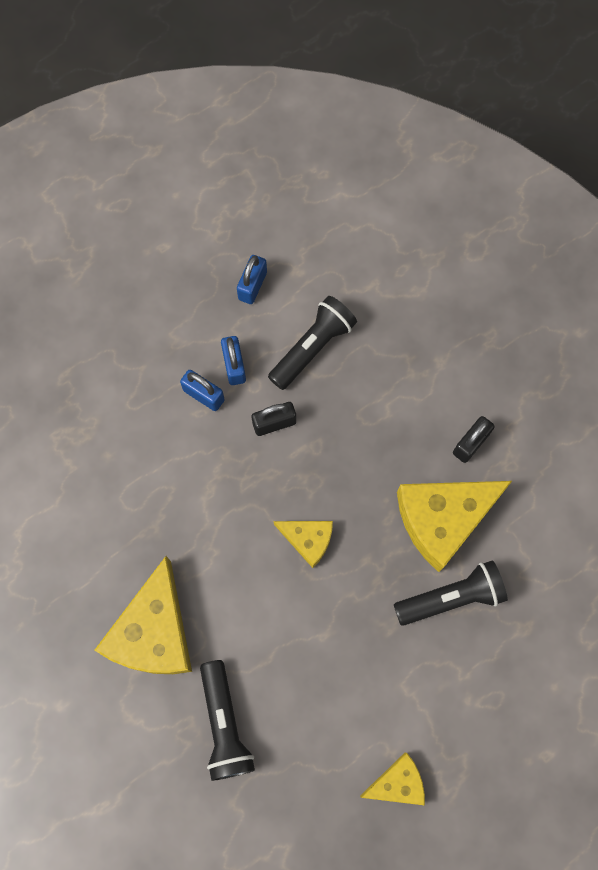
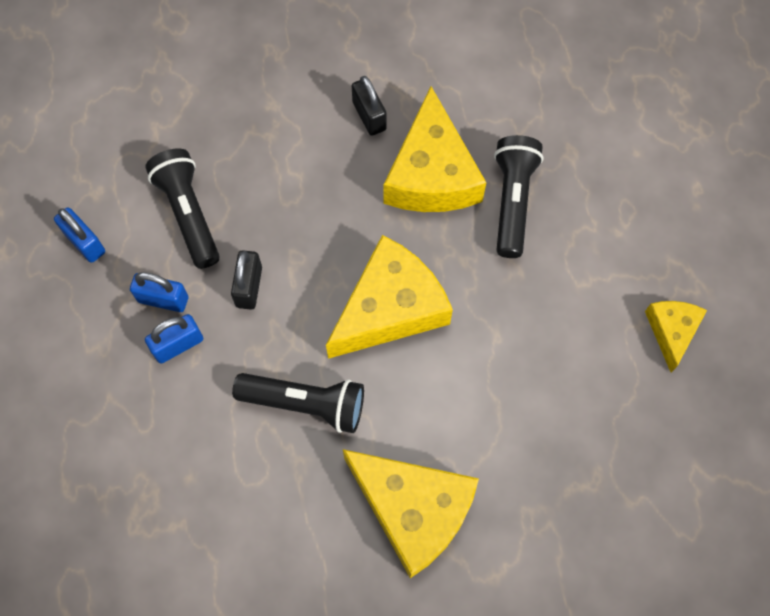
camera: 65 degrees left, 5 degrees down
(224, 724) = (545, 476): black flashlight -> black flashlight (305, 404)
(308, 540) = (390, 308): yellow cheese -> yellow cheese, size x1.88

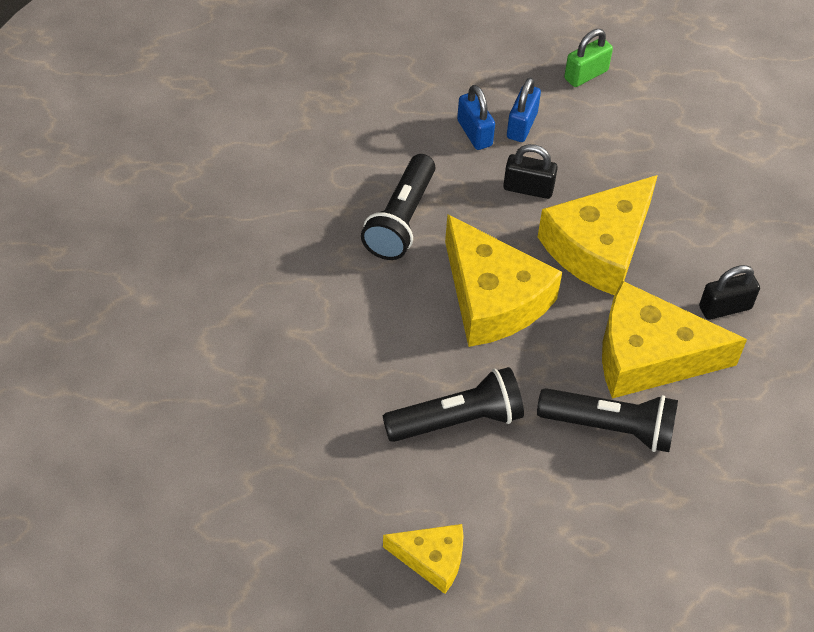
camera: 95 degrees right, 15 degrees down
(85, 242) = (586, 75): blue padlock -> green padlock
(189, 214) = (611, 149): black flashlight -> black flashlight (457, 420)
(413, 510) = (281, 290): yellow cheese -> yellow cheese (599, 247)

